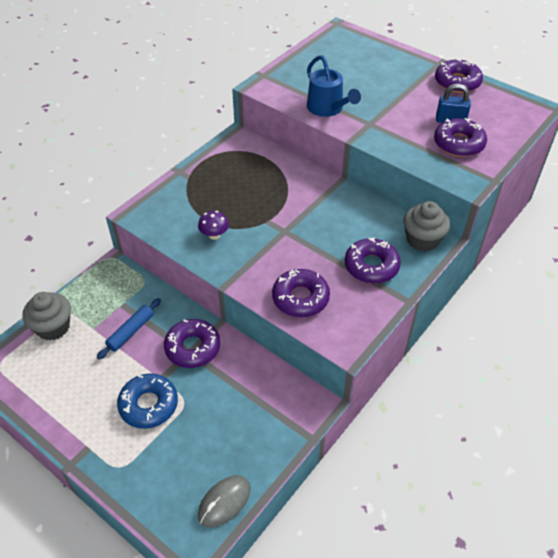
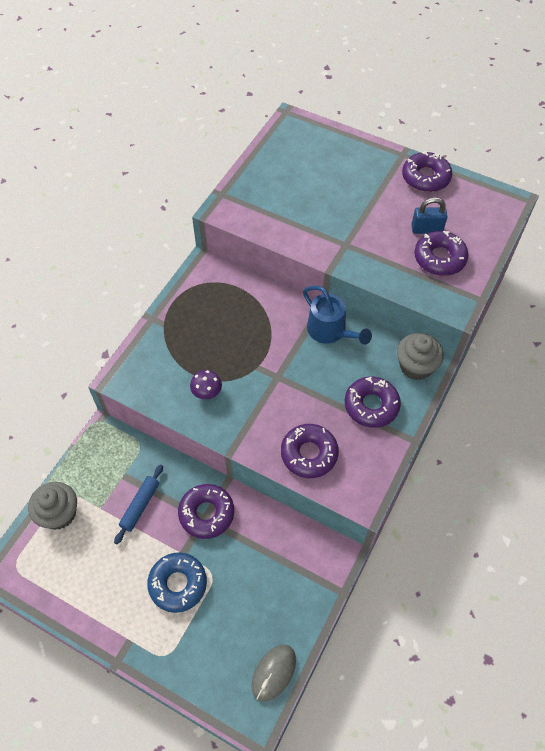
camera: 10 degrees left, 10 degrees up
(328, 109) = (299, 231): blue watering can -> blue watering can (330, 331)

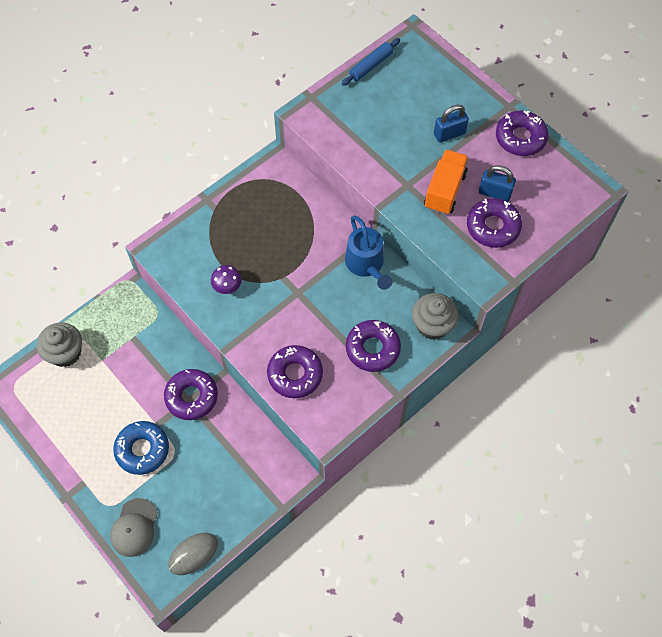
camera: 20 degrees right, 5 degrees up
(140, 506) = (137, 370): blue rolling pin -> blue rolling pin (371, 66)
(201, 668) = (134, 527): none -> grey cap
(362, 191) = (449, 134): none -> blue padlock
(381, 240) = (444, 190): none -> orange truck

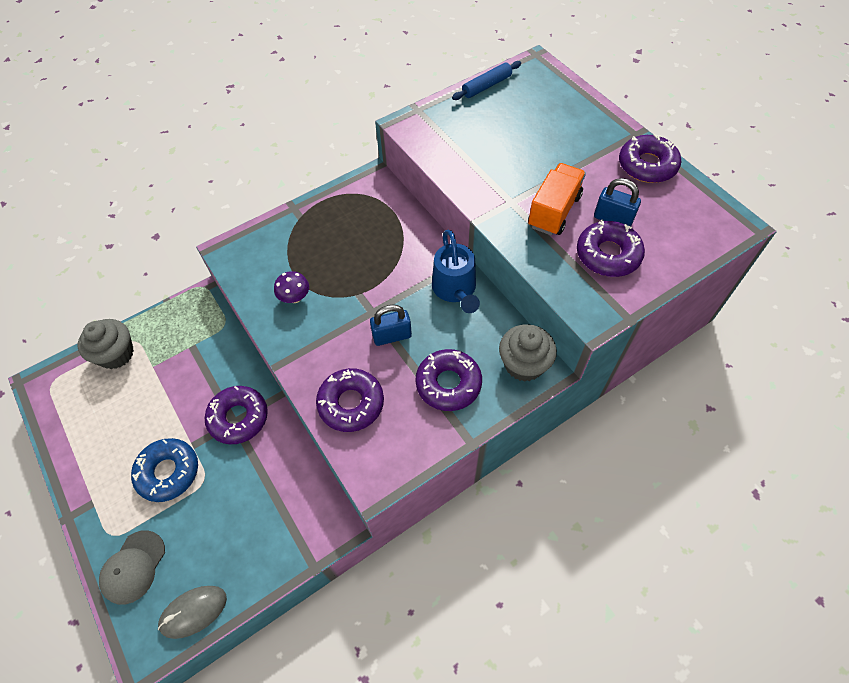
camera: 10 degrees right, 5 degrees down
(449, 134) = (565, 155): blue padlock -> blue padlock (392, 336)

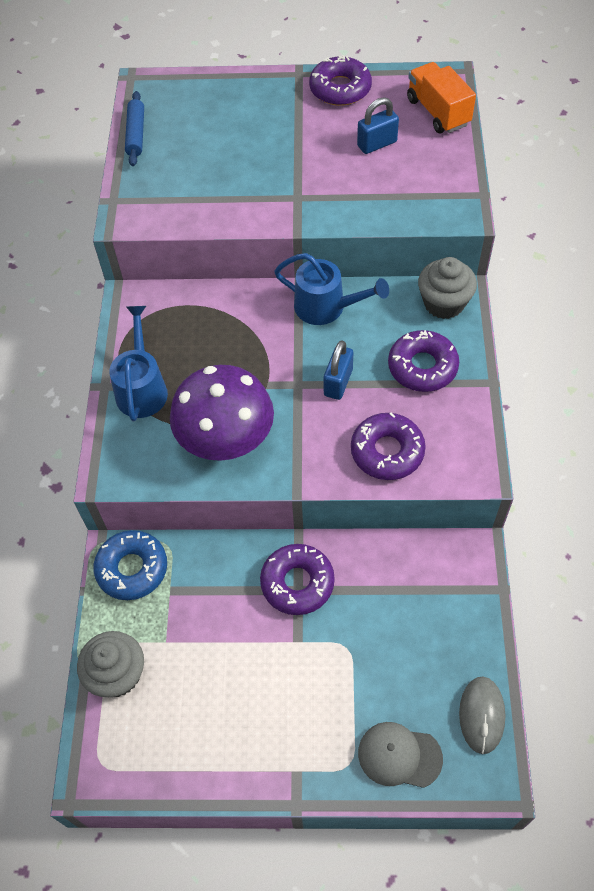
camera: 55 degrees left, 0 degrees up
(133, 567) = (399, 755): grey cap -> grey cap turned 135 degrees clockwise
(168, 472) = (313, 678): blue donut -> blue donut (132, 569)
(295, 297) = (226, 440): purple mushroom -> purple mushroom, size x2.39
(305, 227) = (142, 388): none -> blue watering can
(554, 211) = (334, 175): orange truck -> orange truck (438, 112)
(608, 255) = (411, 169): purple donut -> none

